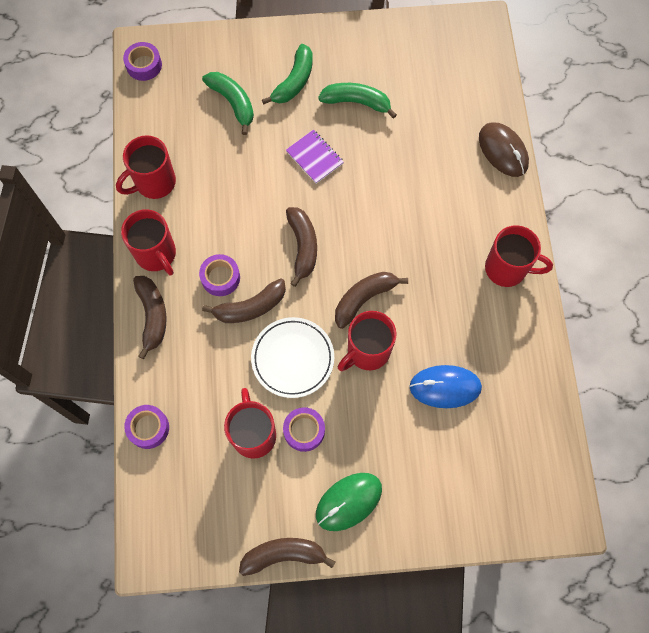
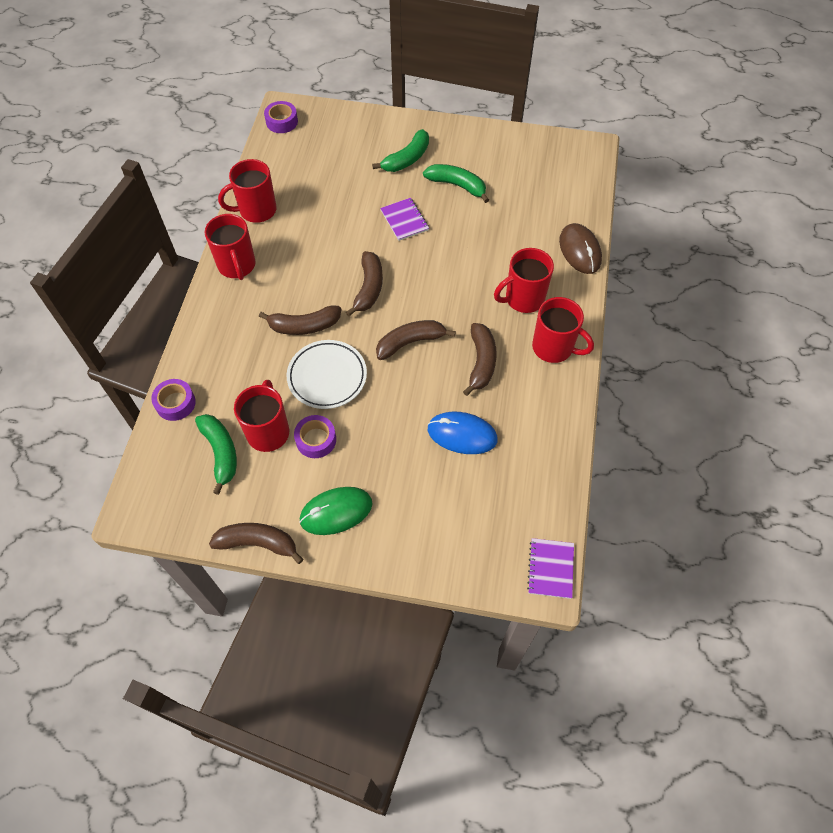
camera: 15 degrees right, 10 degrees down
(152, 316) = (215, 313): brown banana -> brown banana (481, 362)
(220, 278) = (286, 296): purple tape -> none
(233, 103) = (347, 164): green banana -> green banana (221, 453)
(367, 351) = (398, 387): red mug -> red mug (523, 299)
(567, 504) = (550, 569): none -> purple notebook

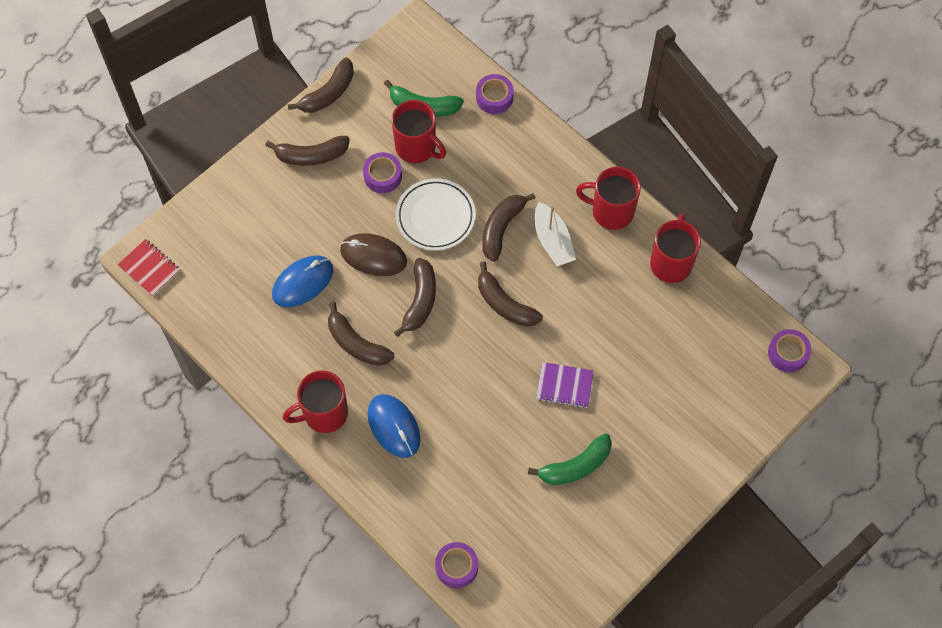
camera: 125 degrees right, 5 degrees up
(290, 288) = (552, 241): none -> white boat
(336, 512) = (311, 155): green mouse -> brown banana
(407, 159) = (647, 442): green banana -> none
(523, 299) = (394, 426): red mug -> blue mouse
(550, 569) = (149, 268): purple notebook -> red notebook
(580, 250) = (408, 521): brown mouse -> brown mouse (373, 256)
(582, 209) = (456, 567): none -> purple tape

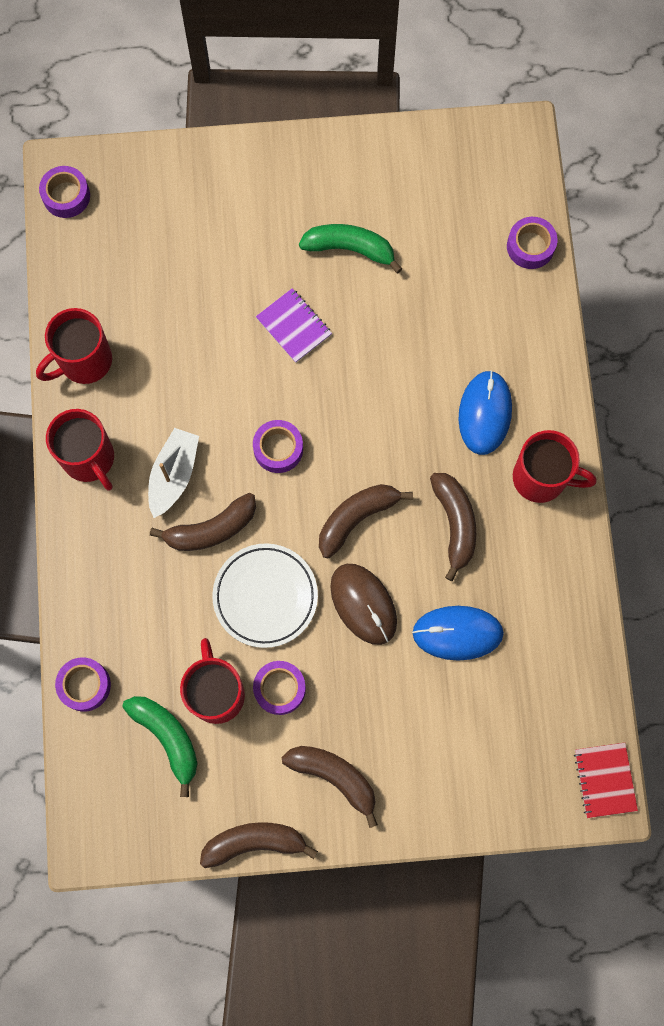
camera: 140 degrees left, 10 degrees up
(504, 304) = (278, 449): brown banana -> purple tape

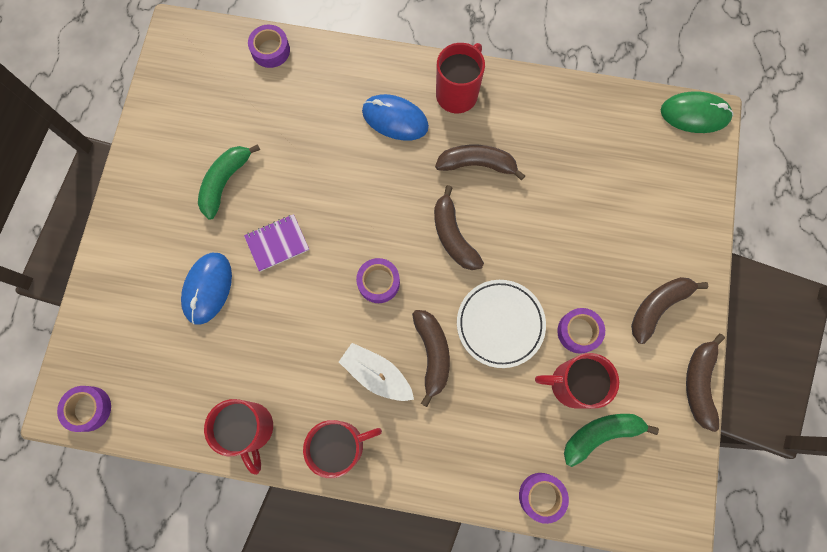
camera: 75 degrees left, 0 degrees up
(363, 604) = (524, 249): brown mouse -> none
(457, 633) = (563, 185): blue mouse -> blue mouse (207, 288)
(604, 780) = (694, 114): red notebook -> green mouse

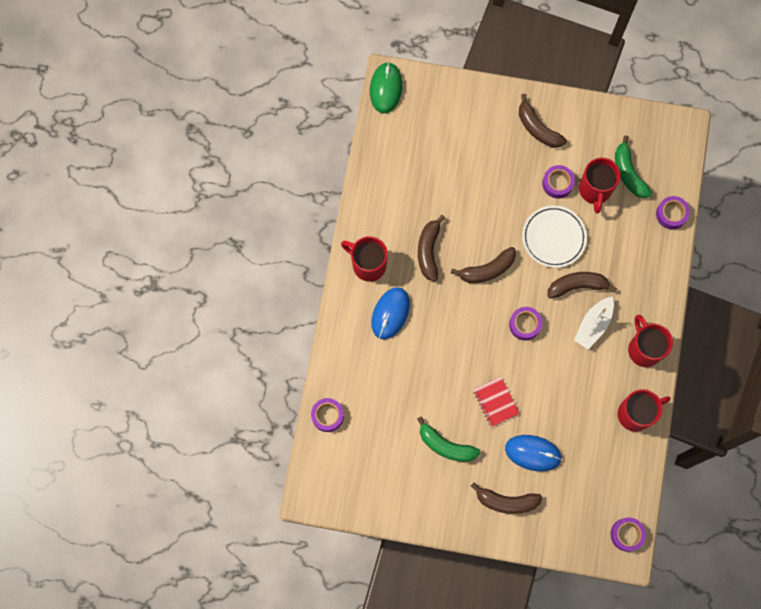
camera: 90 degrees left, 0 degrees up
(277, 243) = (495, 402): purple notebook -> red notebook
(699, 383) = (591, 106): brown banana -> brown banana (506, 501)

